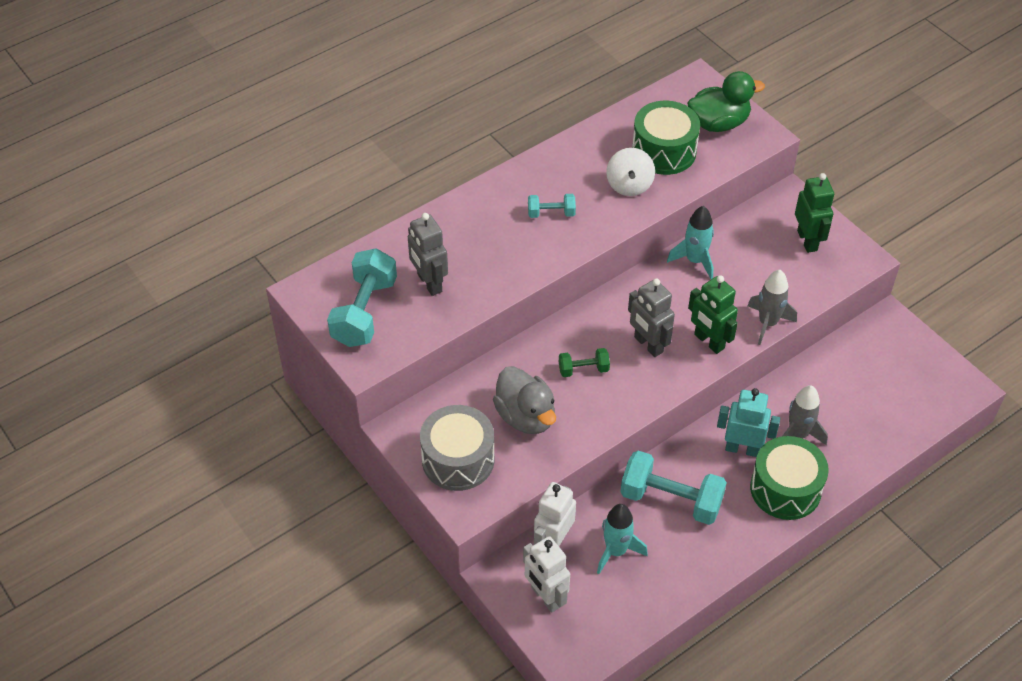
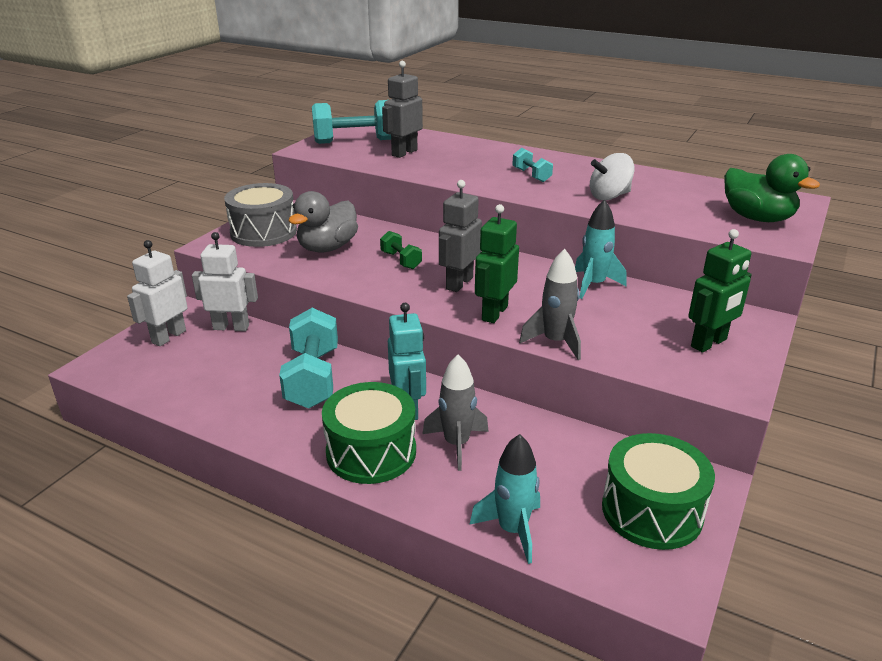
camera: 65 degrees right, 20 degrees down
(616, 551) = (234, 361): turquoise rocket -> turquoise rocket (512, 530)
(664, 151) = (676, 202): green drum -> green drum (652, 511)

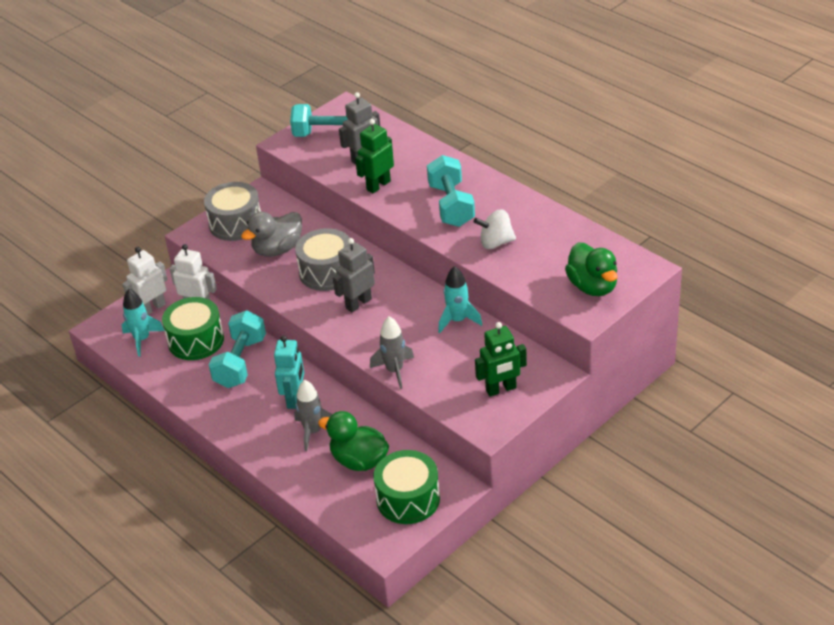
camera: 20 degrees right, 10 degrees up
(371, 452) = (256, 428): green drum -> green drum (196, 340)
(401, 260) = (327, 272): green dumbbell -> grey drum
(494, 313) = (368, 337): green robot -> green robot (378, 185)
(512, 530) = (317, 495): turquoise rocket -> turquoise rocket (142, 339)
(531, 175) = (451, 205): turquoise dumbbell -> turquoise dumbbell, size x1.96
(545, 470) = (359, 460): none -> green duck

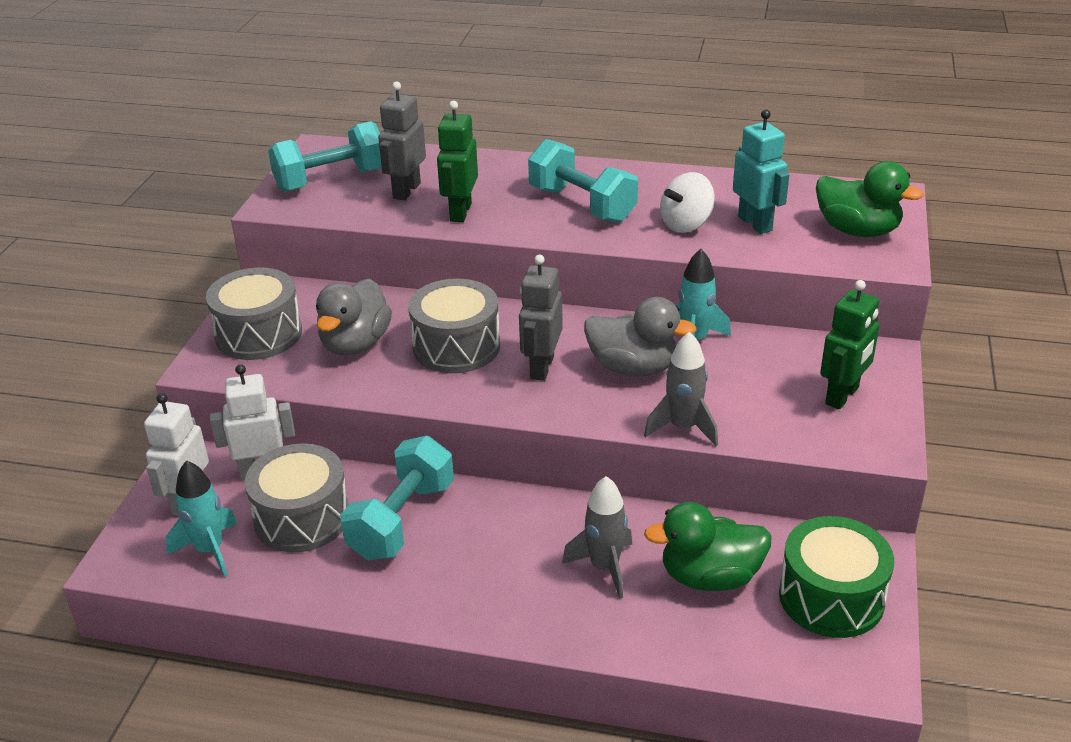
camera: 35 degrees left, 5 degrees down
(196, 340) = (302, 518): green drum -> grey drum
(240, 362) = (401, 520): turquoise dumbbell -> turquoise dumbbell turned 45 degrees clockwise
(294, 399) = (532, 535): turquoise robot -> turquoise robot (755, 223)
(406, 324) = (633, 368): none -> grey duck

